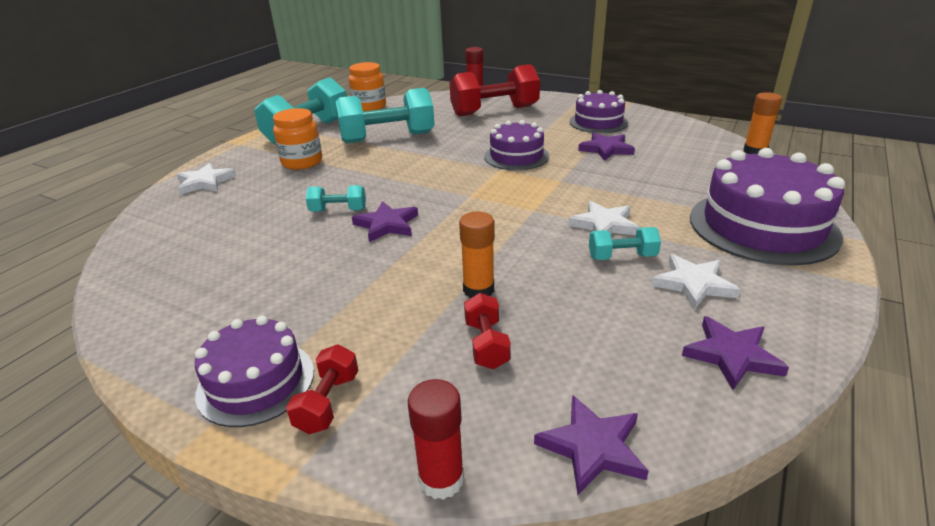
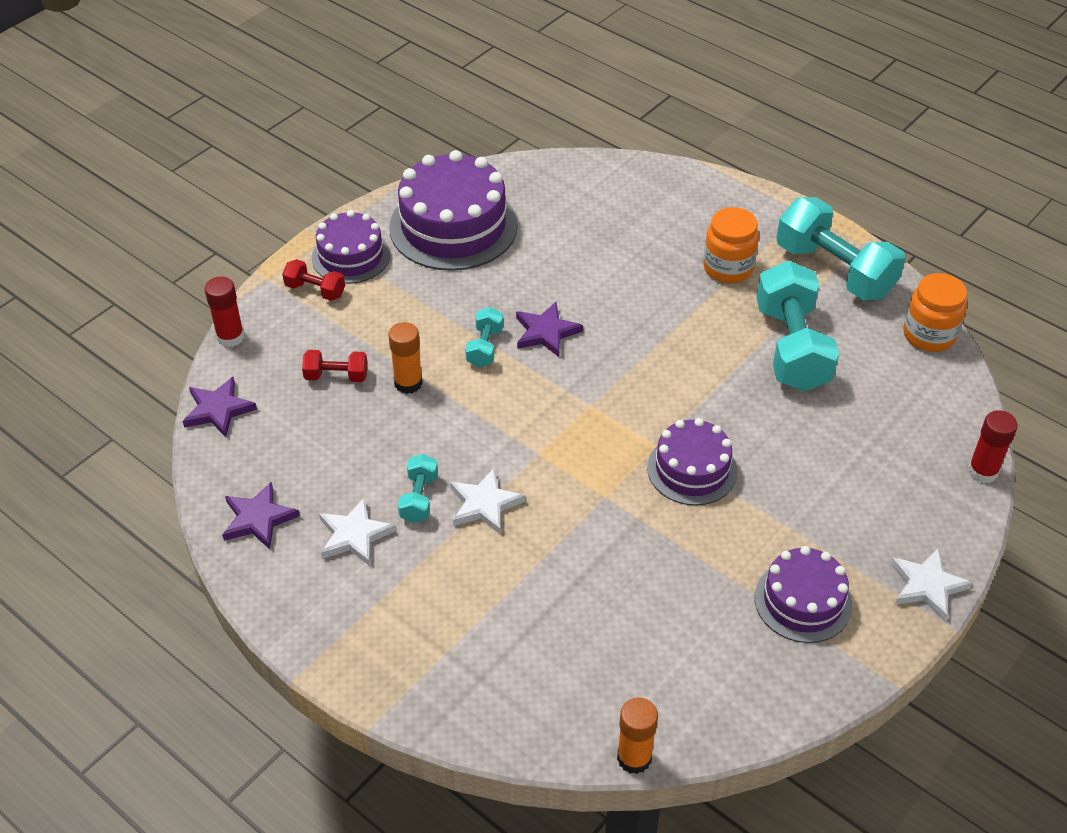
camera: 100 degrees right, 15 degrees up
(205, 182) = (692, 196): white star -> white star (927, 586)
(338, 210) = (589, 298): turquoise dumbbell -> turquoise dumbbell (485, 347)
(494, 111) = (882, 480): red dumbbell -> none
(606, 149) = (690, 575): purple star -> none
(762, 226) = (429, 647): purple cake -> purple cake (453, 226)

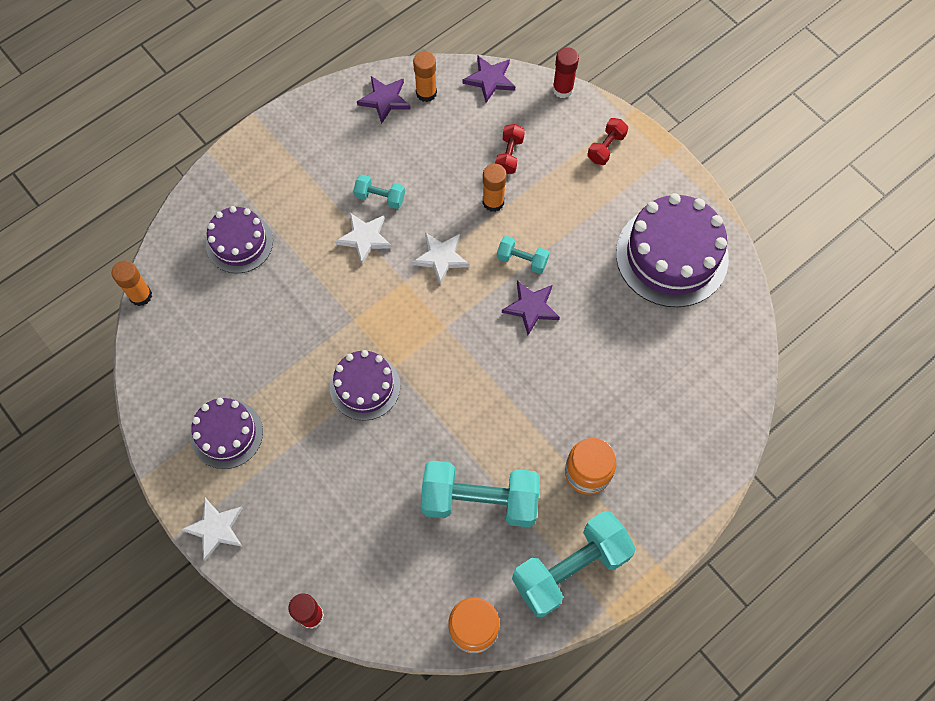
camera: 100 degrees right, 20 degrees up
(244, 474) = (426, 93): none -> orange glue stick
(351, 256) = (643, 175): purple cake -> purple cake (239, 243)
(354, 535) = (357, 155): white star -> white star (441, 257)

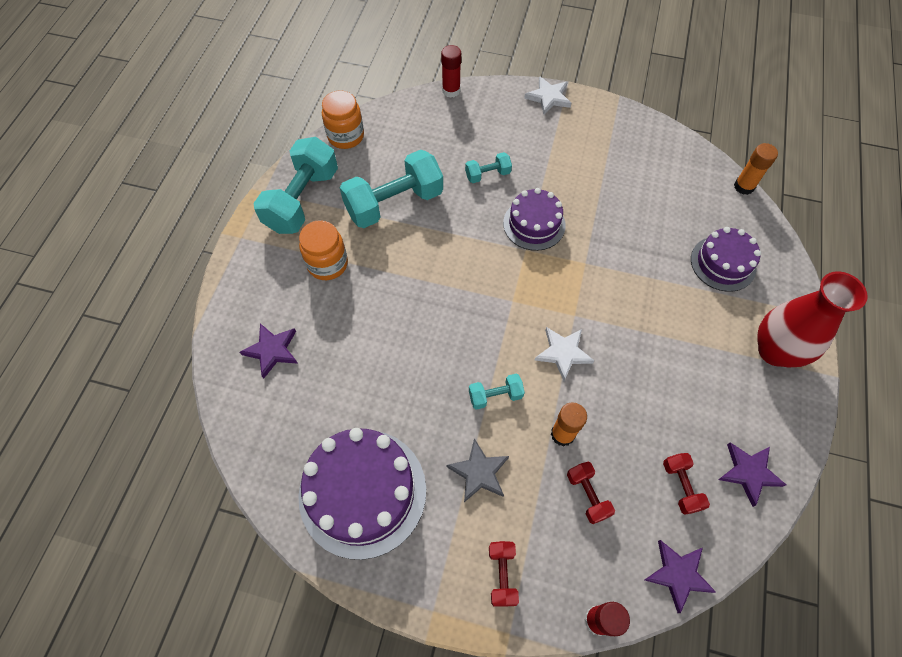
camera: 145 degrees right, 5 degrees down
(227, 434) = (595, 145): purple cake -> none
(277, 156) = (775, 351): none -> red vase
(365, 238) = (637, 329): white star -> none
(380, 197) = (659, 372): turquoise dumbbell -> turquoise dumbbell (487, 175)
(426, 93) = (721, 509): orange glue stick -> none
(439, 121) = (681, 486): none -> red dumbbell
(531, 308) = (456, 359): purple star -> purple star (272, 350)
(575, 216) = (479, 472): none -> grey star

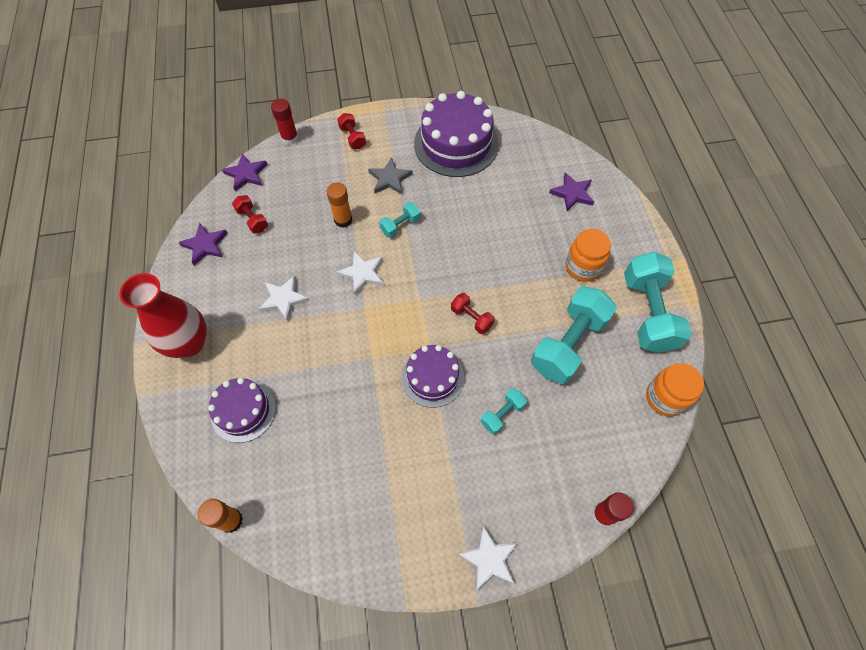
camera: 155 degrees right, 0 degrees up
(587, 495) = (314, 192): red dumbbell -> red dumbbell (471, 318)
(661, 359) = (284, 299): none -> white star

